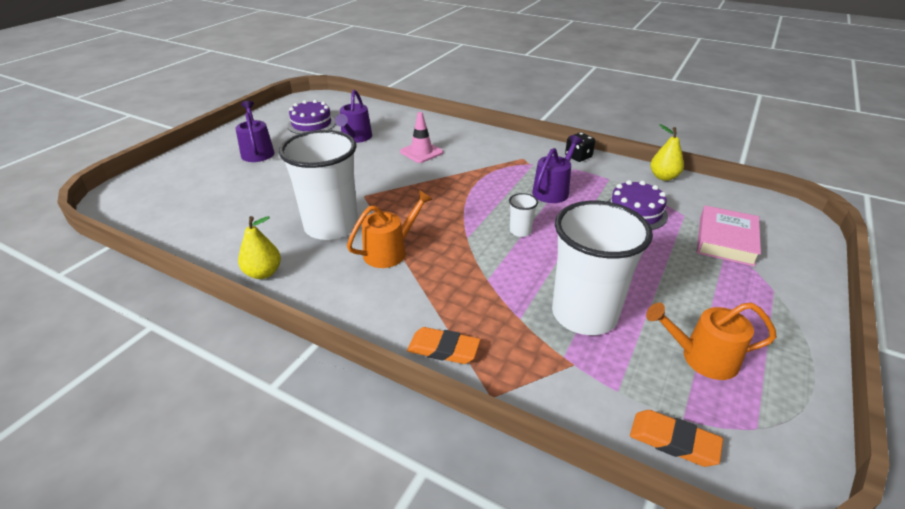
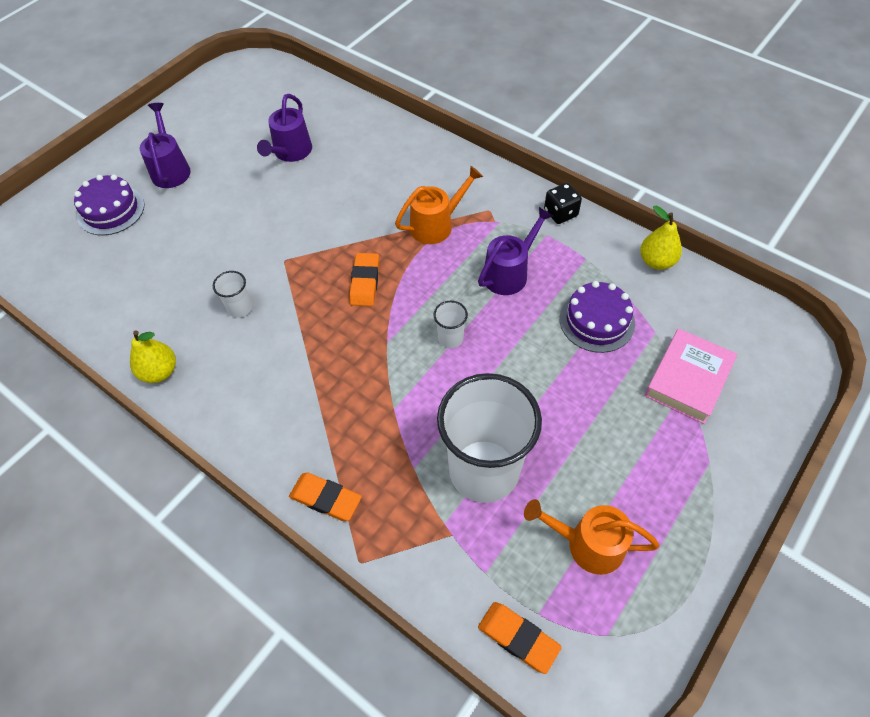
camera: 10 degrees right, 20 degrees up
(311, 124) = (241, 120): purple cake -> purple cake (111, 210)
(331, 226) = (240, 308): white cup -> white cup, size x0.40
(390, 251) = (298, 354): orange watering can -> orange watering can (436, 225)
(421, 152) = (366, 187): pink traffic cone -> none
(436, 203) = (365, 282): none -> orange eraser

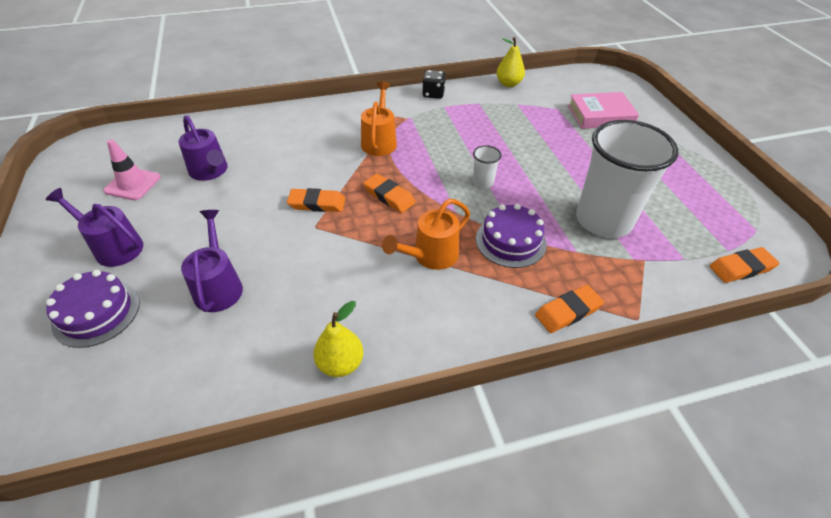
camera: 55 degrees left, 10 degrees down
(238, 125) = (133, 184): none -> pink traffic cone
(240, 308) = (332, 275): white cup -> none
(312, 242) = (317, 203): none -> orange eraser
(509, 273) = (456, 133): purple watering can -> purple watering can (219, 286)
(587, 544) = (688, 206): orange watering can -> orange watering can (430, 256)
(597, 321) = (529, 122): purple cake -> purple cake (510, 241)
(688, 379) = (600, 115): pink book -> pink book turned 75 degrees counterclockwise

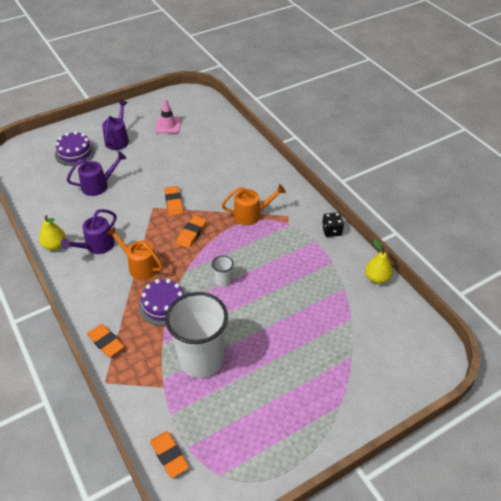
camera: 75 degrees right, 0 degrees up
(210, 171) = (189, 149): purple watering can -> purple watering can (96, 246)
(600, 115) = (355, 353): pink book -> none

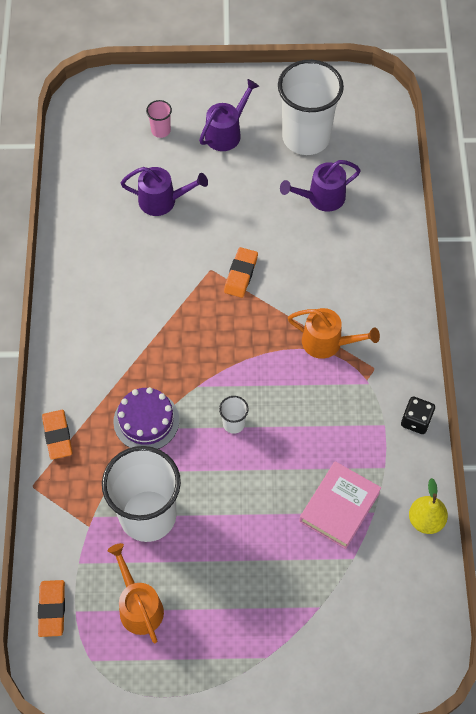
camera: 30 degrees right, 15 degrees up
(55, 246) = (67, 271): yellow pear -> none
(75, 153) = (160, 130): purple cake -> pink cup
(96, 246) = (113, 296): purple watering can -> purple watering can (321, 198)
(139, 266) = (148, 351): orange watering can -> orange watering can (138, 605)
(168, 125) = (306, 137): pink traffic cone -> white cup
(191, 234) = (235, 334): orange eraser -> none
(321, 295) = (339, 507): none -> pink book

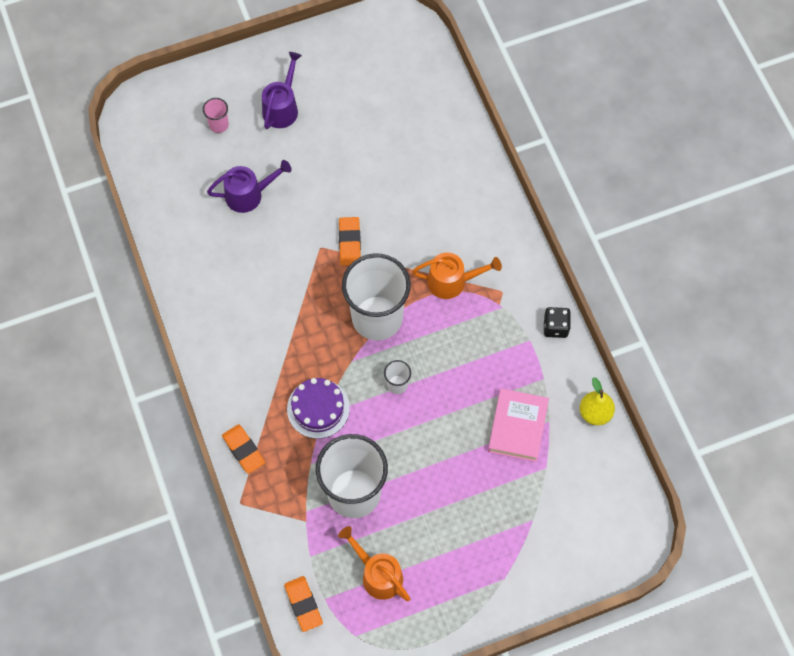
camera: 20 degrees left, 5 degrees up
(306, 137) = (358, 88): white cup -> white cup (377, 318)
(321, 198) = (395, 145): purple watering can -> none

